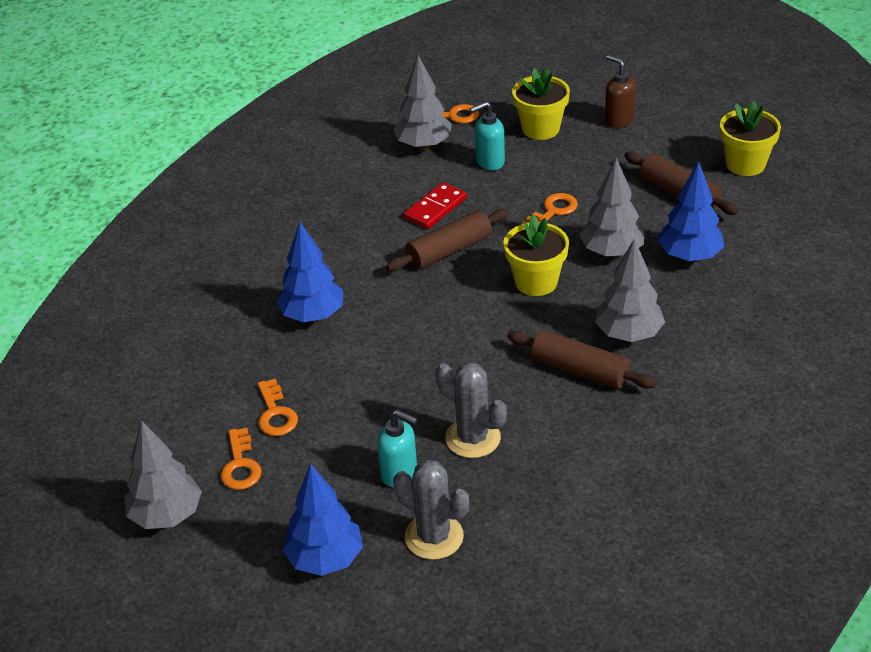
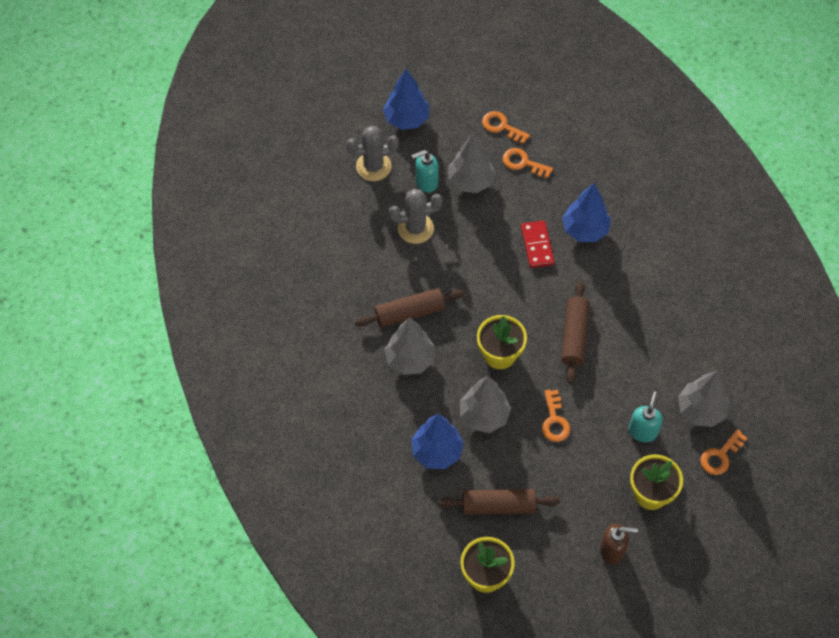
camera: 130 degrees right, 20 degrees up
(166, 515) = (499, 81): grey tree -> grey tree (470, 181)
(435, 208) = (623, 362): red domino -> red domino (537, 245)

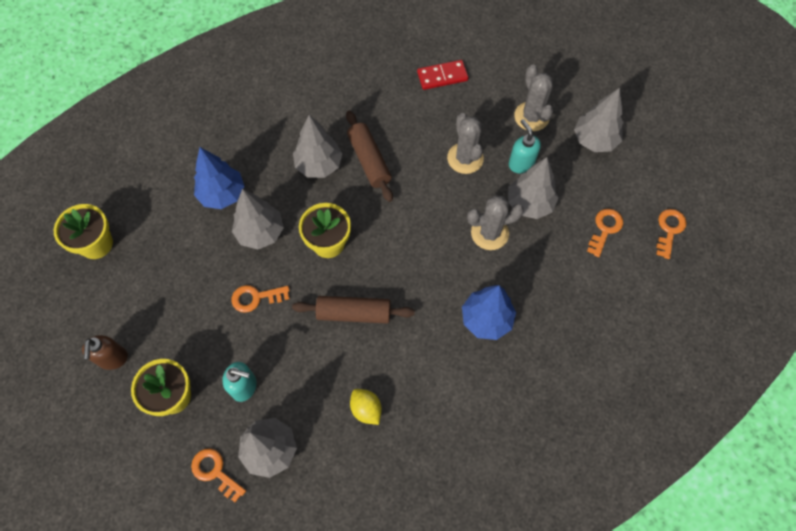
camera: 85 degrees right, 5 degrees up
(406, 119) = (594, 140): blue tree -> grey tree
(498, 506) = (165, 251): brown rolling pin -> none
(499, 217) = (489, 233): none -> grey cactus
(523, 163) = (562, 253): orange key -> orange key (669, 230)
(537, 245) = (460, 272): red domino -> red domino (442, 76)
(665, 331) = (366, 409): none -> yellow lemon

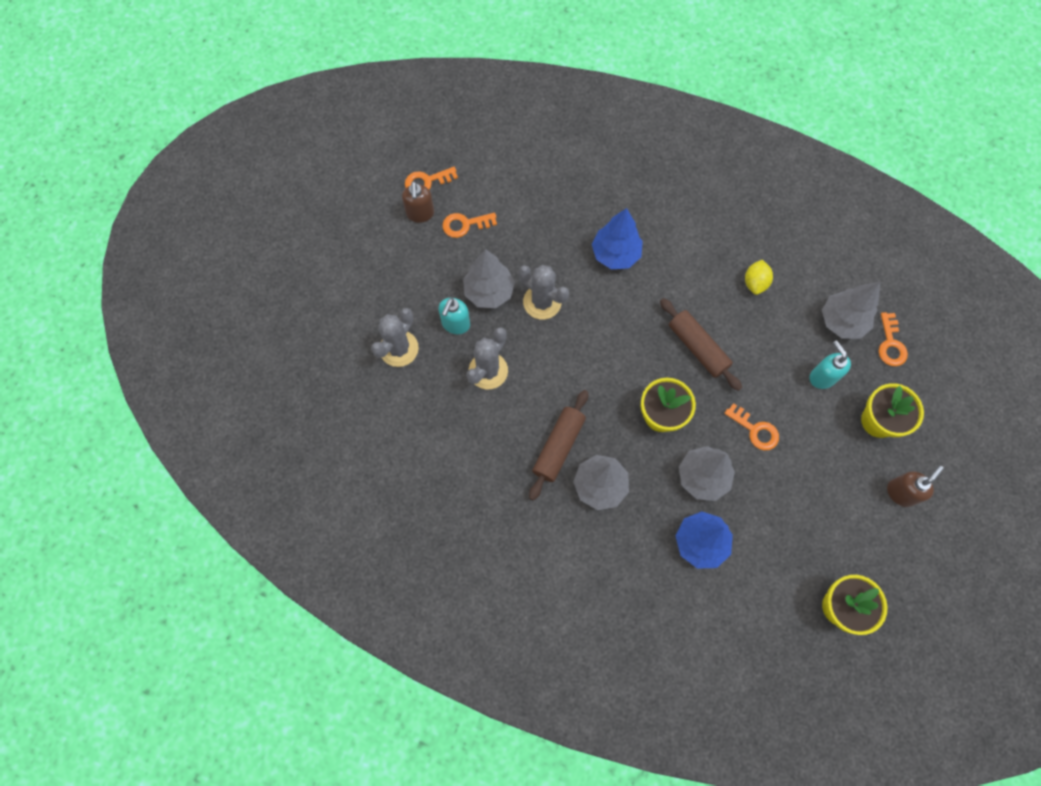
camera: 130 degrees left, 5 degrees up
(442, 76) = (416, 455): red domino -> none
(594, 140) = (383, 284): grey tree -> none
(640, 205) = (420, 214): none -> brown soap dispenser

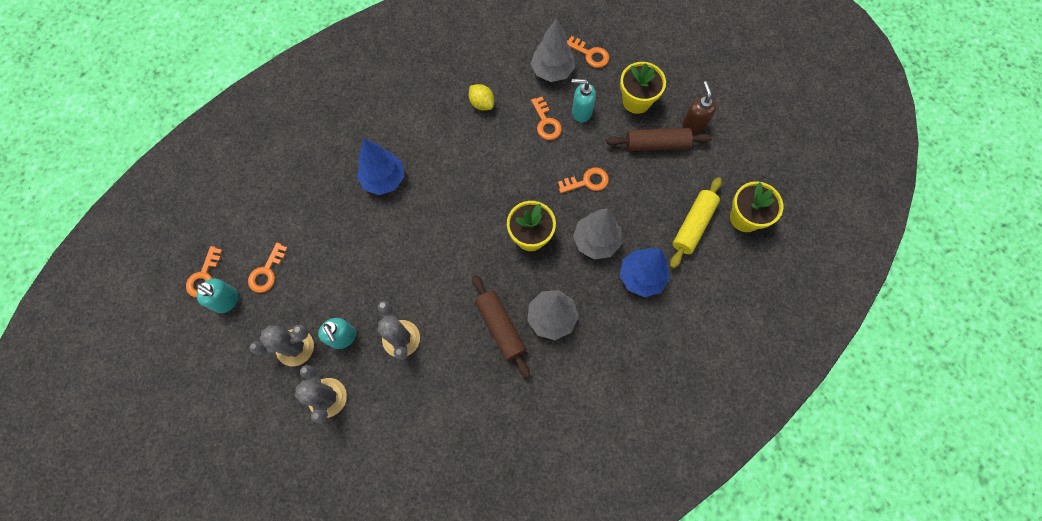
camera: 55 degrees left, 0 degrees up
(420, 214) = (227, 301): brown soap dispenser -> turquoise soap dispenser
(489, 292) = (337, 292): grey tree -> none
(542, 302) = (378, 259): grey cactus -> grey cactus (295, 347)
(697, 347) = (499, 175): brown rolling pin -> brown rolling pin (656, 144)
(784, 352) = (546, 122): none -> orange key
(791, 560) = (693, 225): none -> yellow rolling pin

